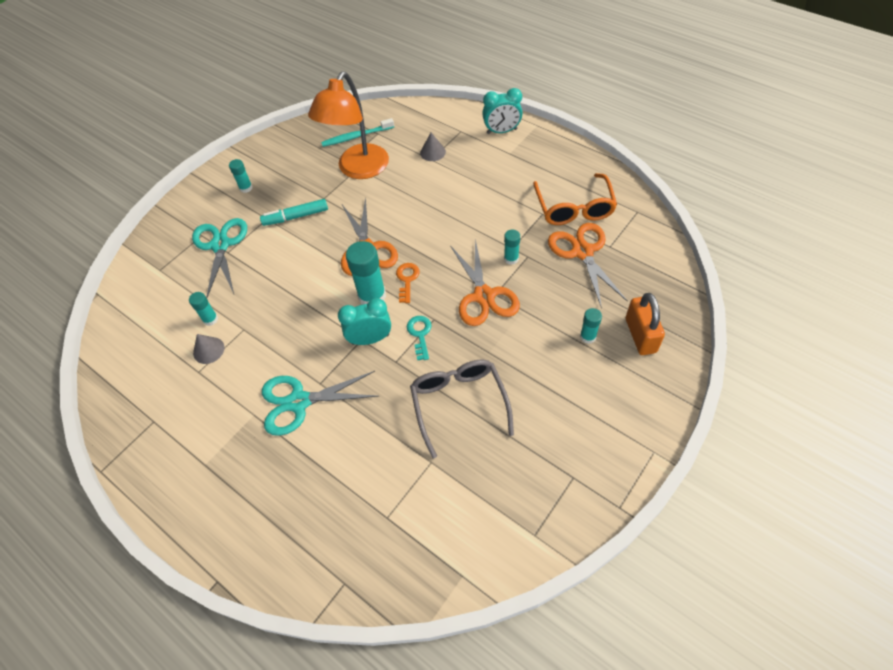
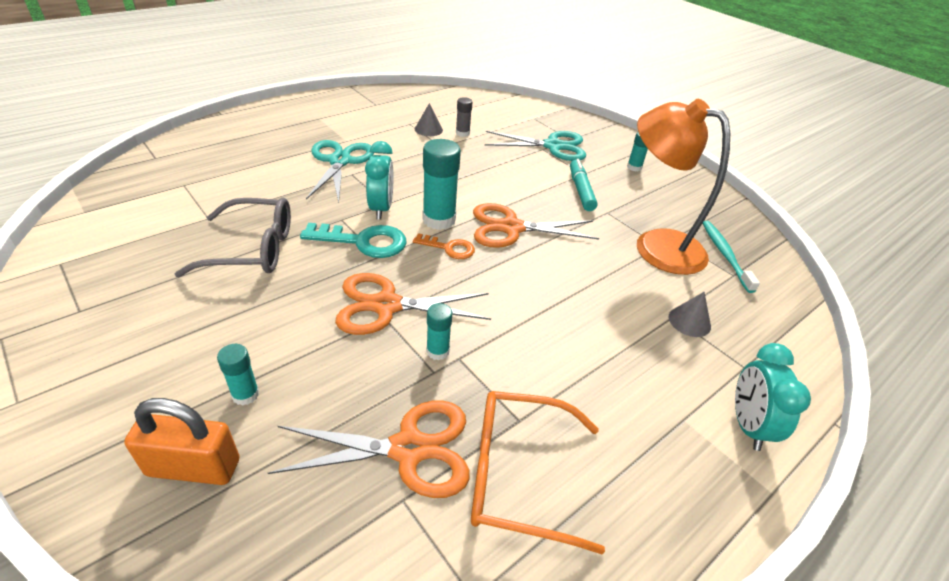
camera: 95 degrees right, 15 degrees down
(210, 319) = (462, 133): turquoise glue stick -> grey glue stick
(420, 334) = (364, 241): turquoise key -> turquoise key, size x1.65

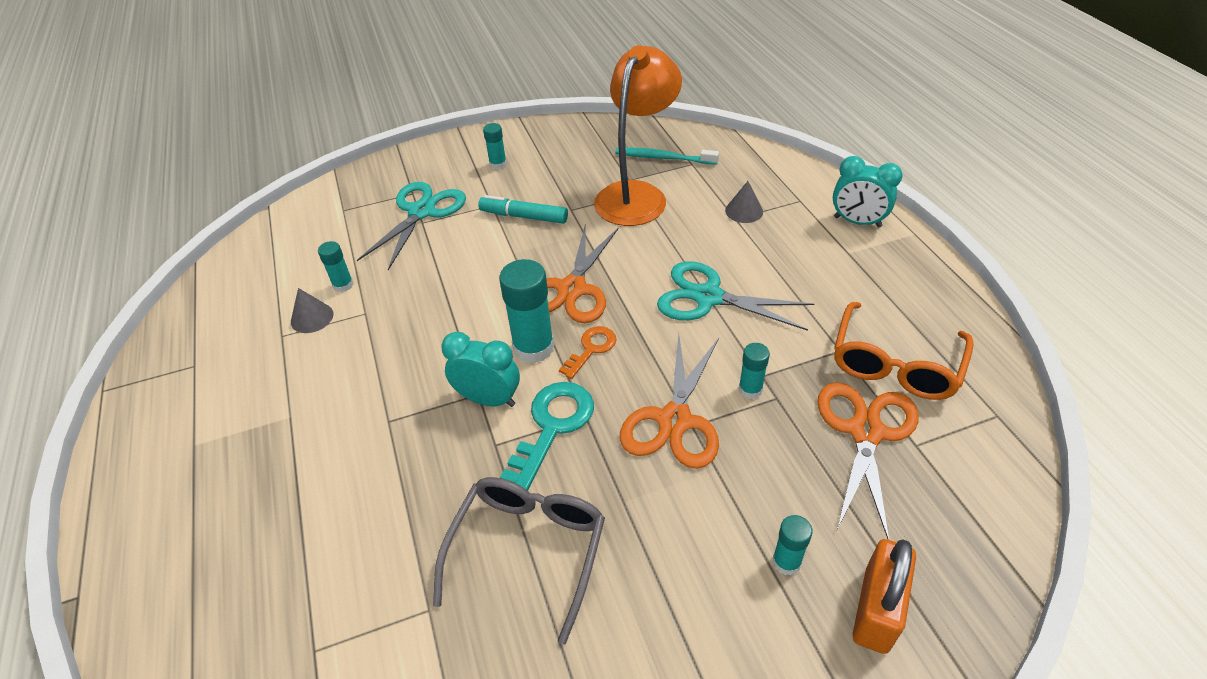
camera: 65 degrees left, 5 degrees up
(340, 161) = (347, 430): turquoise scissors -> turquoise scissors (708, 297)
(462, 133) = (343, 285): grey glue stick -> turquoise glue stick
(656, 245) = (636, 194): orange lamp -> orange lamp turned 150 degrees clockwise

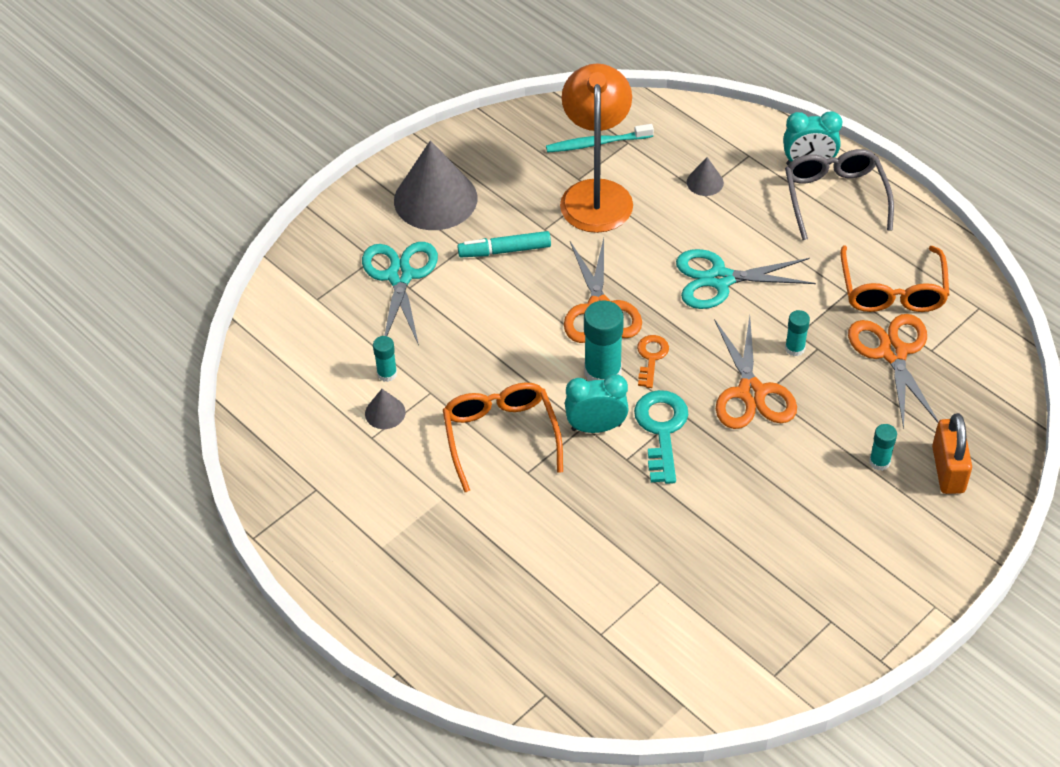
camera: 25 degrees left, 5 degrees up
(392, 375) = (500, 436): none -> orange glasses
(498, 164) = (435, 199): turquoise glue stick -> grey cone
(528, 550) = (702, 520): grey glasses -> grey glasses (834, 197)

